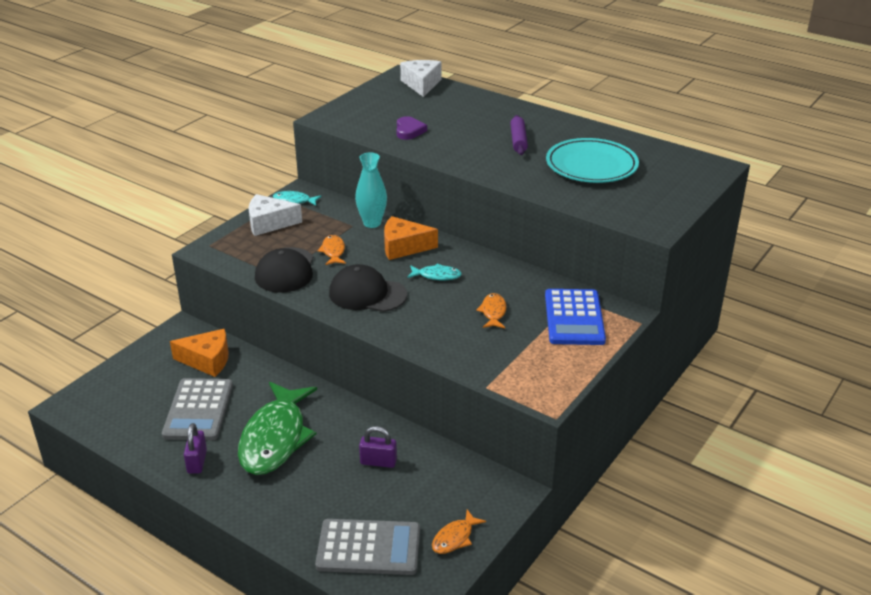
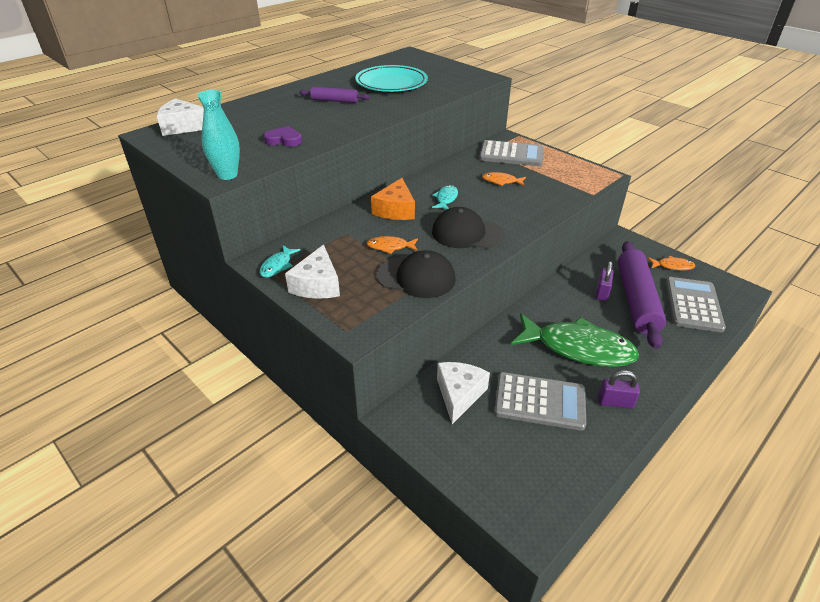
camera: 80 degrees left, 5 degrees up
(207, 360) = (459, 394): orange cheese -> white cheese
(367, 294) = (467, 233): black cap -> black cap turned 75 degrees clockwise
(369, 492) = (636, 300): none -> purple rolling pin
(372, 223) = (347, 222): turquoise vase -> turquoise vase (227, 175)
(455, 538) = (672, 266): orange fish -> orange fish turned 45 degrees counterclockwise
(574, 318) = (511, 154): blue calculator -> grey calculator

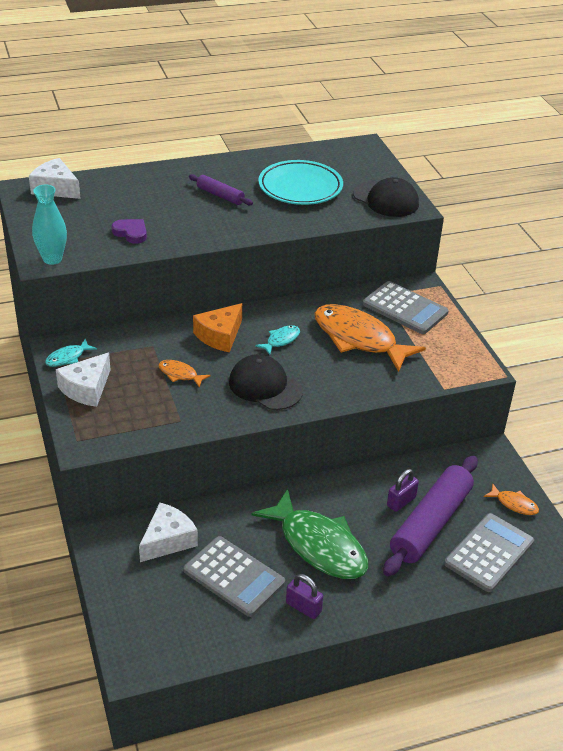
camera: 25 degrees right, 0 degrees up
(416, 277) = (177, 414): black cap -> black cap (386, 199)
(501, 181) = (359, 339): orange fish -> orange fish, size x2.30

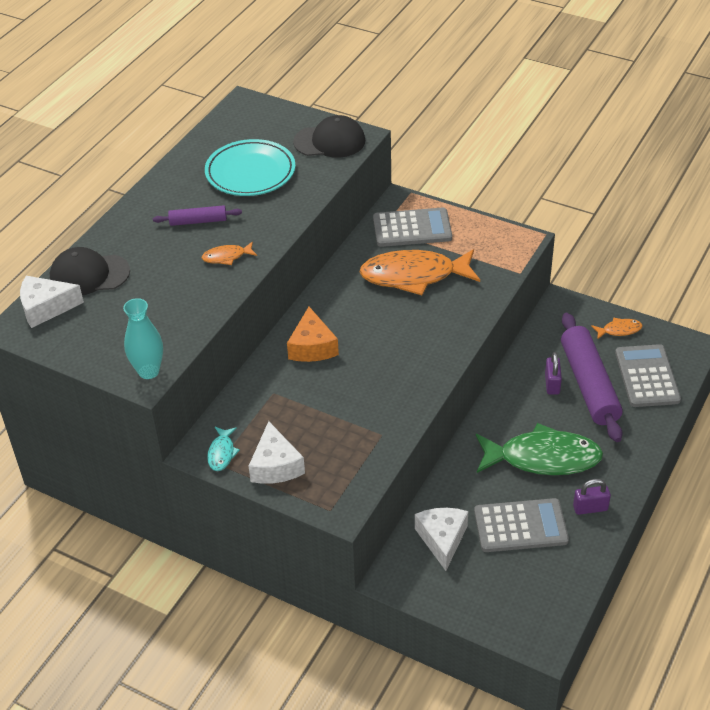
camera: 40 degrees left, 5 degrees up
(131, 233) = (177, 303): purple heart -> none
(180, 374) = (328, 400): orange fish -> orange fish (227, 257)
(265, 386) = (402, 362): black cap -> black cap (89, 275)
(281, 340) = (362, 317): turquoise fish -> none

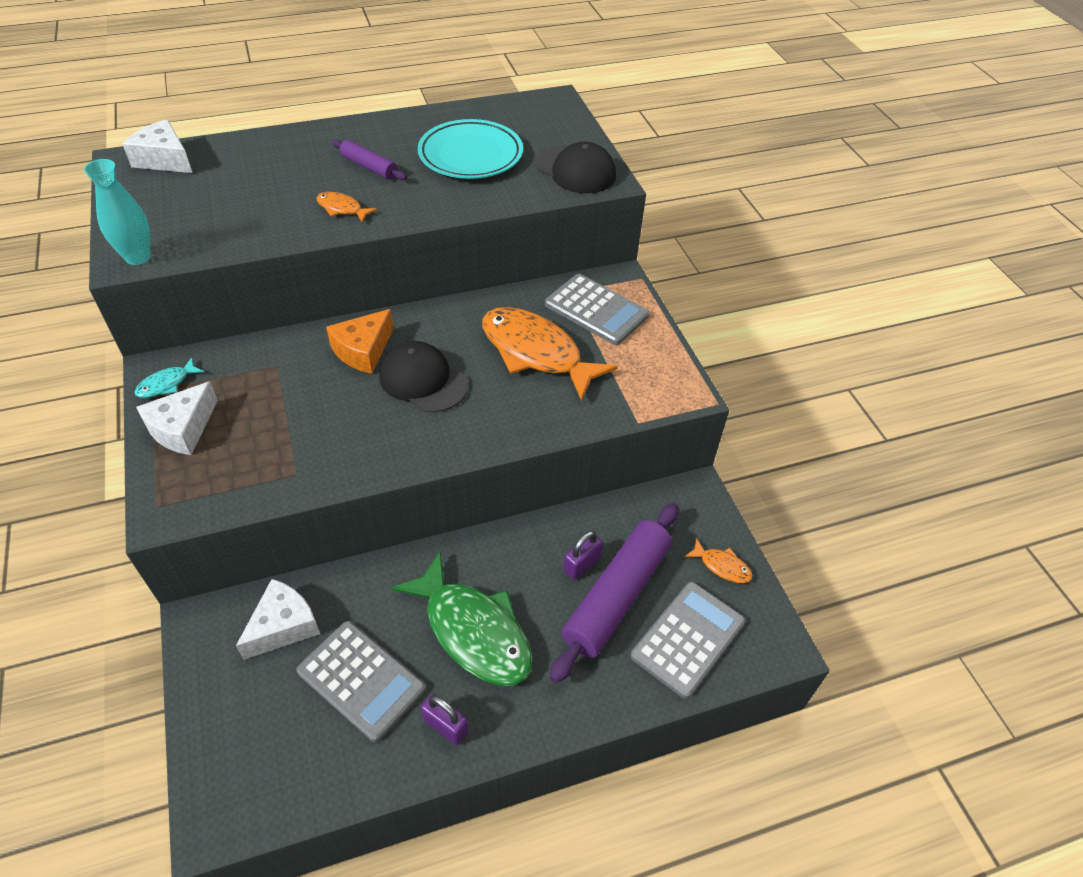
camera: 40 degrees right, 5 degrees up
(89, 275) = (230, 155): black cap -> black cap (423, 380)

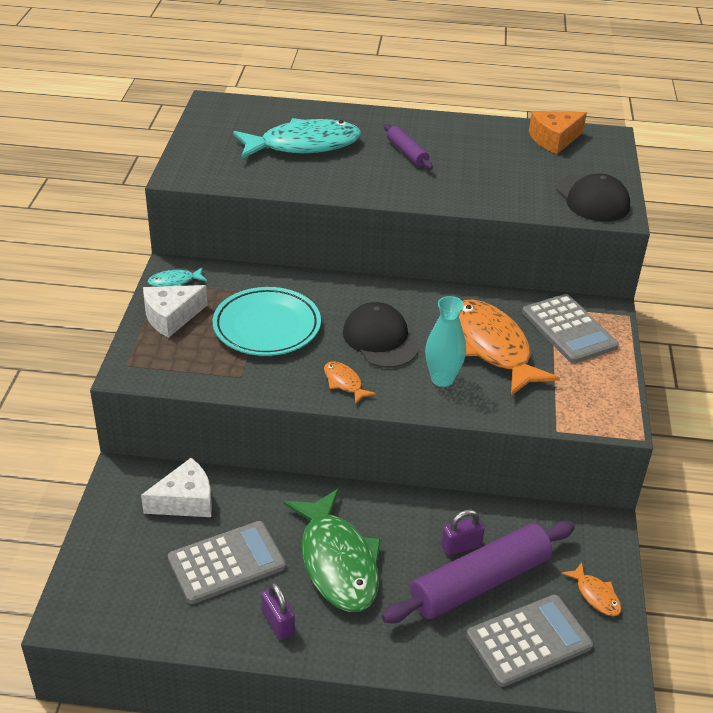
camera: 25 degrees right, 10 degrees down
(138, 257) = (190, 175): turquoise vase -> turquoise vase (442, 379)
(164, 159) = (245, 109): white cheese -> none
(253, 186) = (303, 145): none -> turquoise fish
(342, 209) = (367, 179): orange fish -> orange fish (344, 383)
(361, 680) = (226, 563): grey calculator -> grey calculator turned 90 degrees counterclockwise
(363, 350) = (341, 302): orange cheese -> orange cheese (554, 139)
(470, 155) = (501, 164): turquoise plate -> turquoise plate (267, 326)

